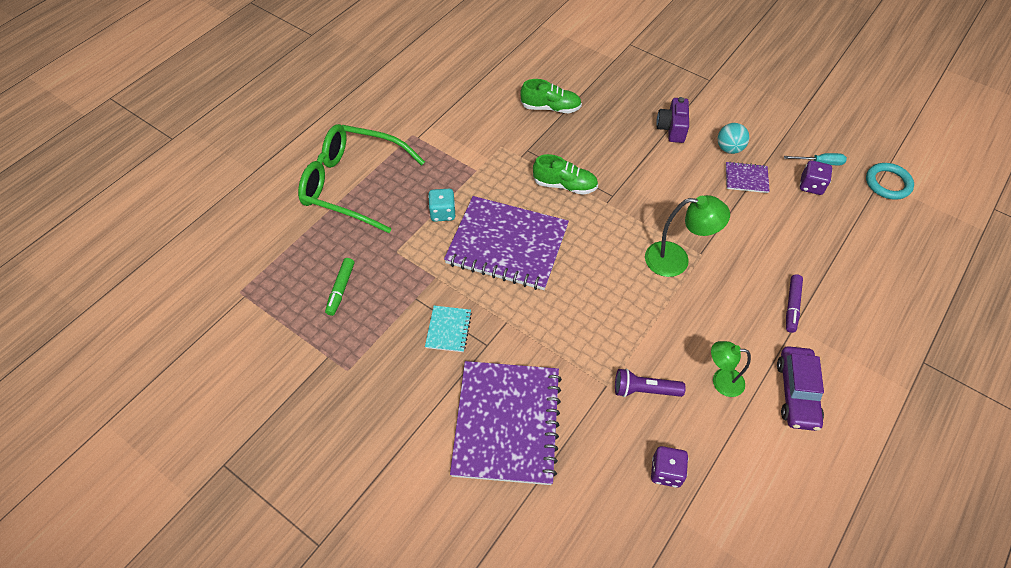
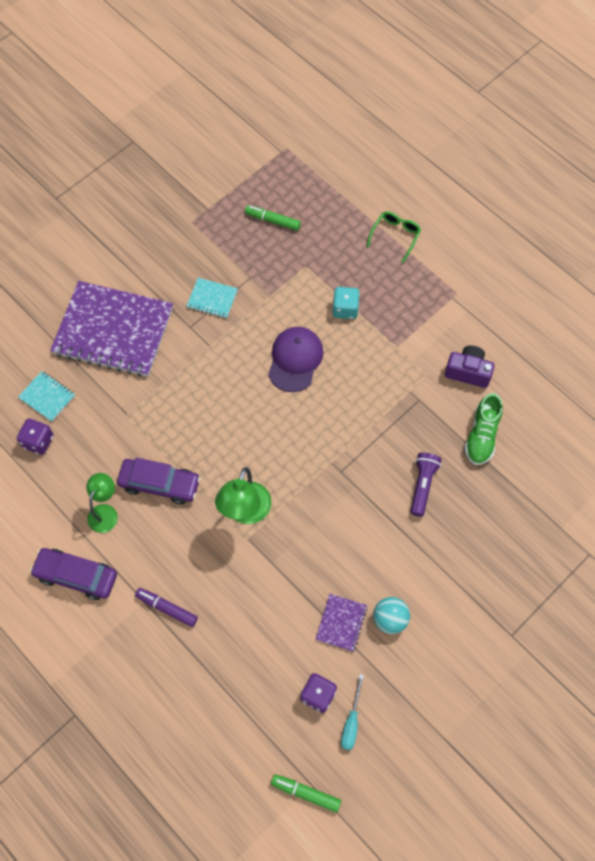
camera: 100 degrees right, 10 degrees up
(353, 184) = (395, 236): green glasses -> green glasses, size x0.43
(507, 245) = (295, 360): purple notebook -> purple cap
(565, 185) = (362, 427): green shoe -> none
(608, 477) = (47, 397): none -> turquoise notebook
(644, 390) = (114, 444): purple flashlight -> purple flashlight (423, 485)
(672, 128) = (431, 562): purple camera -> purple camera (468, 372)
(673, 337) = (160, 484): none -> purple car
(888, 183) = (306, 793): turquoise ring -> green marker

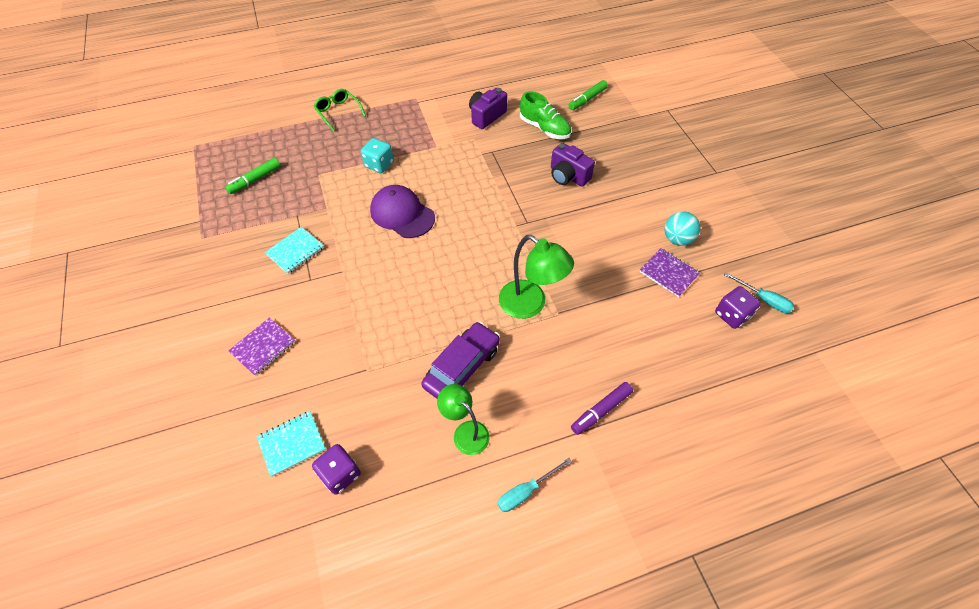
camera: 65 degrees left, 10 degrees down
(76, 576) = (526, 491): purple car -> turquoise screwdriver
(113, 331) = (263, 347): purple notebook -> purple notebook, size x0.43
(306, 793) = (824, 359): green marker -> green marker (587, 99)
(423, 485) = (568, 176): purple flashlight -> purple camera

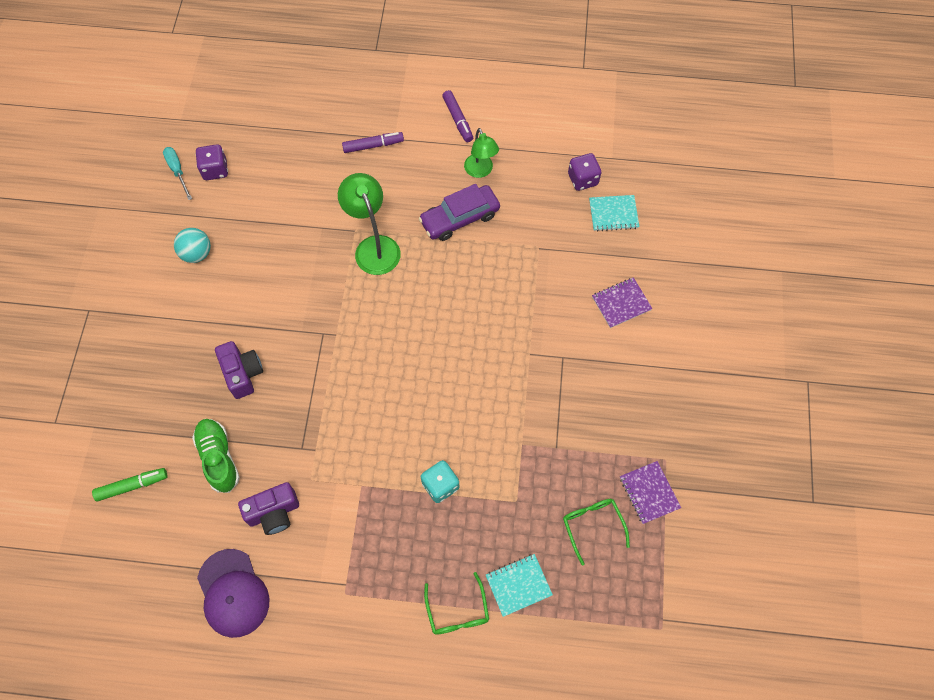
camera: 155 degrees left, 10 degrees up
(255, 180) = (592, 526): green marker -> green glasses
(295, 251) = (569, 398): turquoise notebook -> turquoise notebook (518, 585)
(402, 214) = (443, 399): purple cap -> purple cap (233, 593)
(526, 491) = (458, 120): turquoise screwdriver -> purple marker
(668, 273) = (233, 225): purple notebook -> purple notebook (649, 493)

